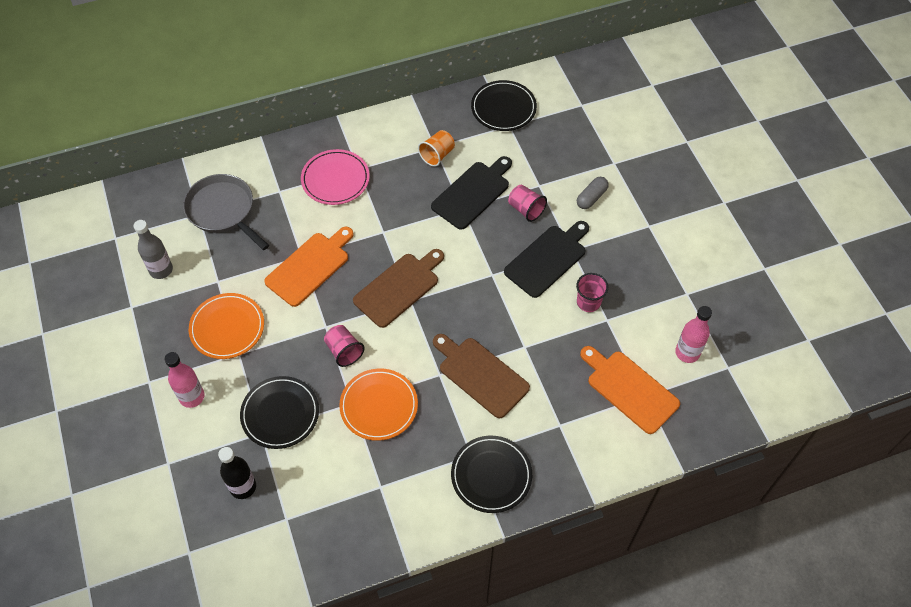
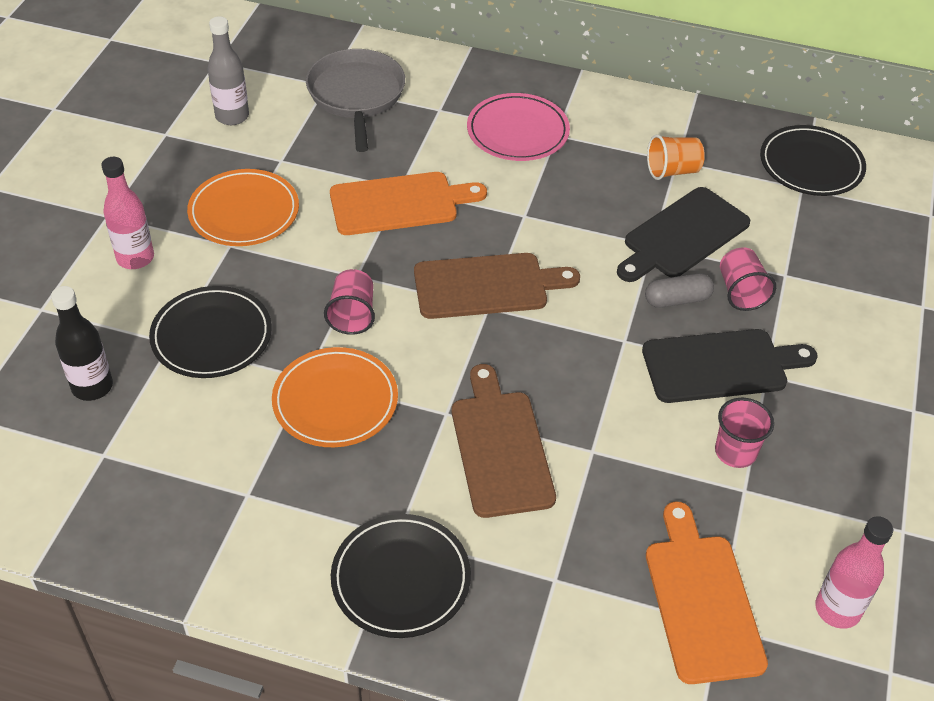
camera: 35 degrees right, 10 degrees down
(473, 193) = (682, 236): black cutting board -> black cutting board turned 150 degrees clockwise
(591, 197) = (851, 329): grey capsule -> grey capsule (677, 299)

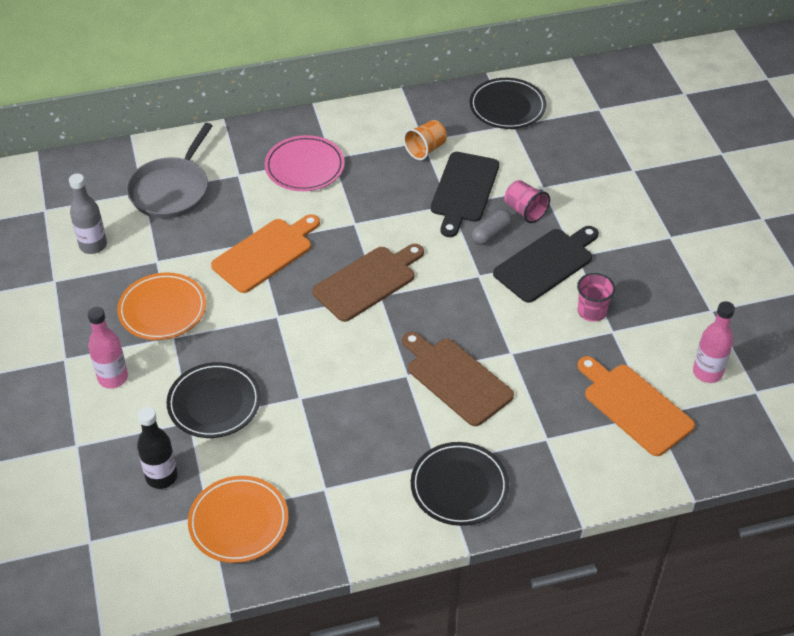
camera: 30 degrees left, 0 degrees up
(335, 401) = (331, 403): orange plate -> orange plate (238, 522)
(352, 315) = (296, 343): pink cup -> none
(356, 95) = (171, 190): grey pan -> grey pan turned 120 degrees counterclockwise

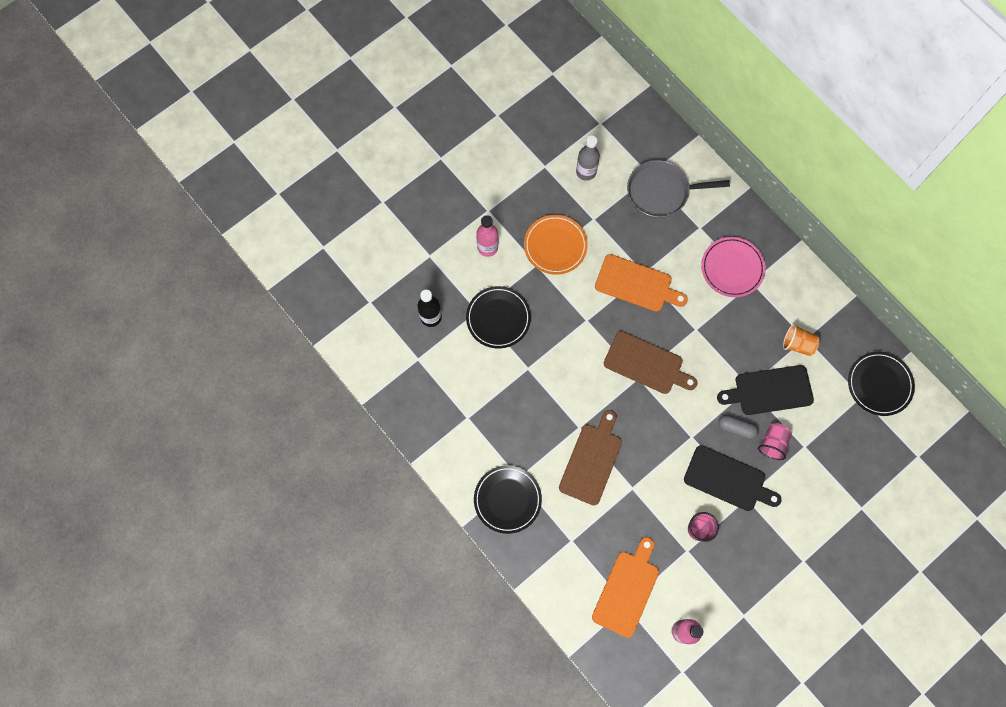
camera: 65 degrees right, 25 degrees up
(238, 522) = (421, 379): orange plate -> none

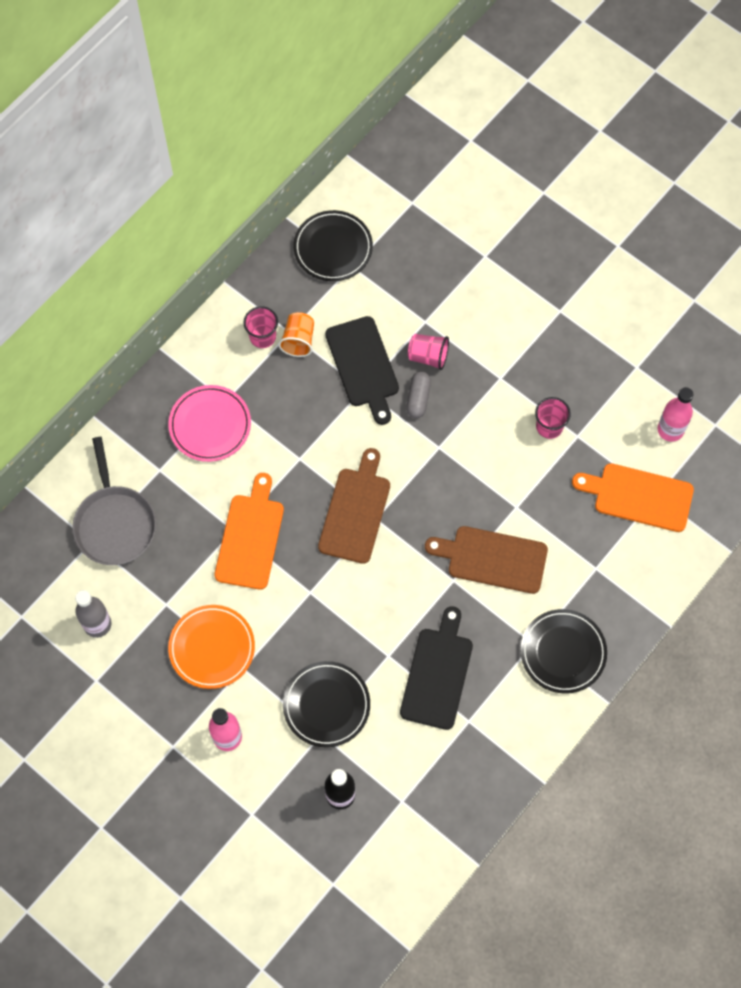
camera: 100 degrees left, 5 degrees down
(728, 479) = (482, 400): black cutting board -> black cutting board (437, 674)
(804, 317) = (262, 336): none -> pink cup

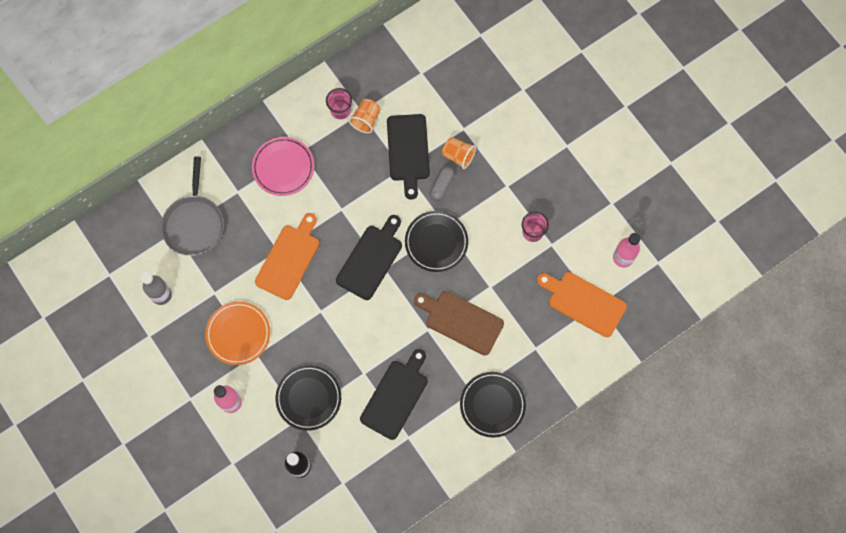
camera: 15 degrees right, 5 degrees up
(333, 248) = (411, 55): black plate -> black plate (436, 242)
(356, 511) = (371, 259): brown cutting board -> black cutting board
(428, 356) = (458, 156): pink cup -> orange cup

